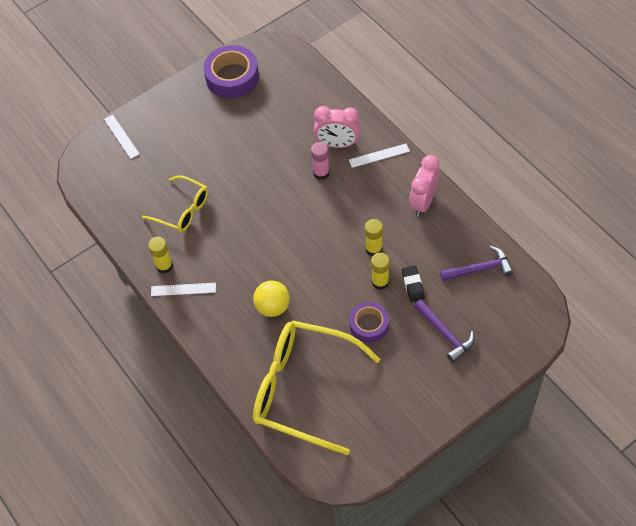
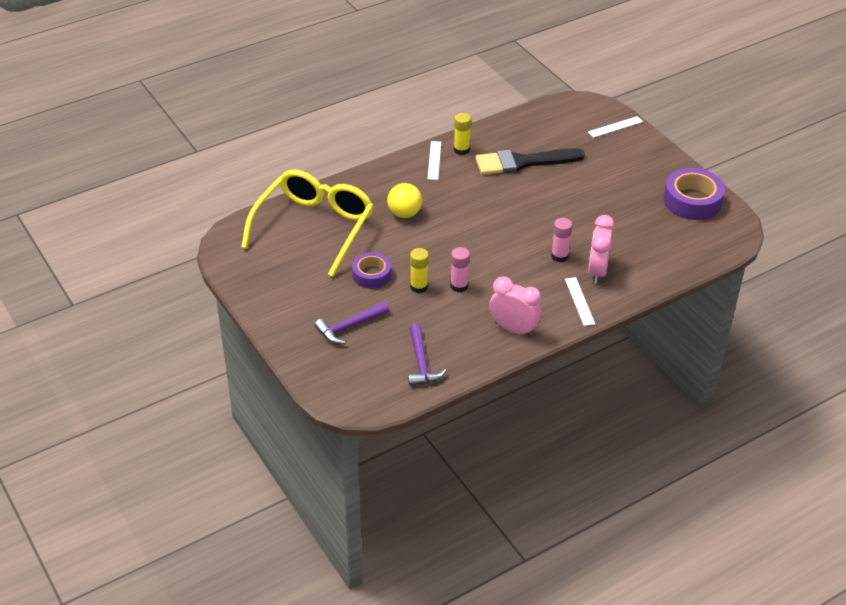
camera: 90 degrees right, 15 degrees down
(183, 210) = (523, 162): yellow glasses -> black brush
(374, 249) = (459, 286): yellow glue stick -> pink glue stick
(413, 285) = (410, 310): black eraser -> none

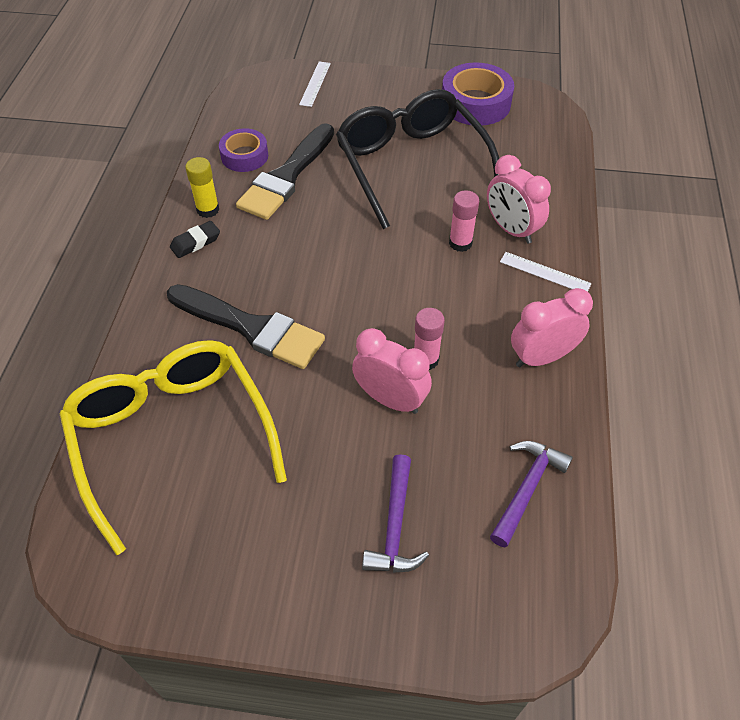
camera: 50 degrees left, 10 degrees up
(371, 274) = (322, 434): purple tape -> purple tape (244, 156)
(404, 213) = (251, 328): yellow ball -> black brush
(419, 287) = (390, 399): yellow glue stick -> pink clock
(421, 363) = (527, 488): purple hammer -> purple hammer turned 90 degrees counterclockwise
(434, 160) = (195, 242): white ruler -> black eraser
(598, 203) = (411, 164): none -> black glasses

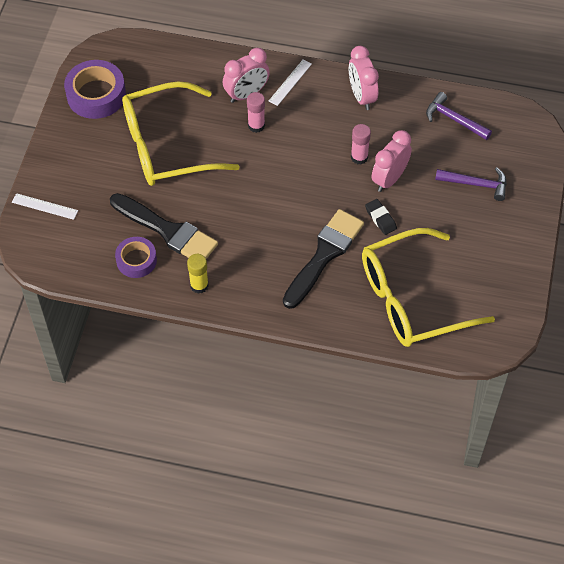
camera: 85 degrees left, 5 degrees up
(195, 242) = (235, 292): black eraser -> black eraser (380, 218)
(411, 164) = (166, 146): black glasses -> yellow glasses

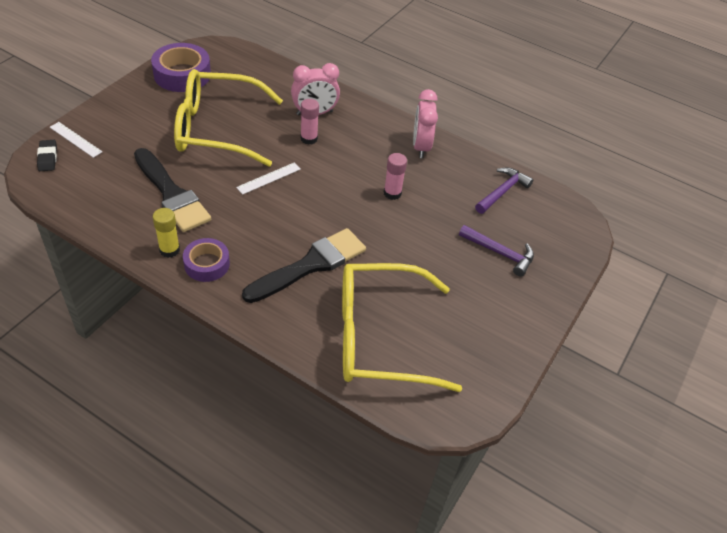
camera: 15 degrees right, 10 degrees down
(136, 260) = (125, 208): purple tape -> purple tape (207, 264)
(290, 82) = (360, 116): white ruler -> white ruler (269, 178)
(380, 218) = (386, 251): black eraser -> black eraser (48, 158)
(389, 179) = (412, 220): pink clock -> none
(454, 119) = (502, 192): purple hammer -> purple hammer turned 75 degrees clockwise

